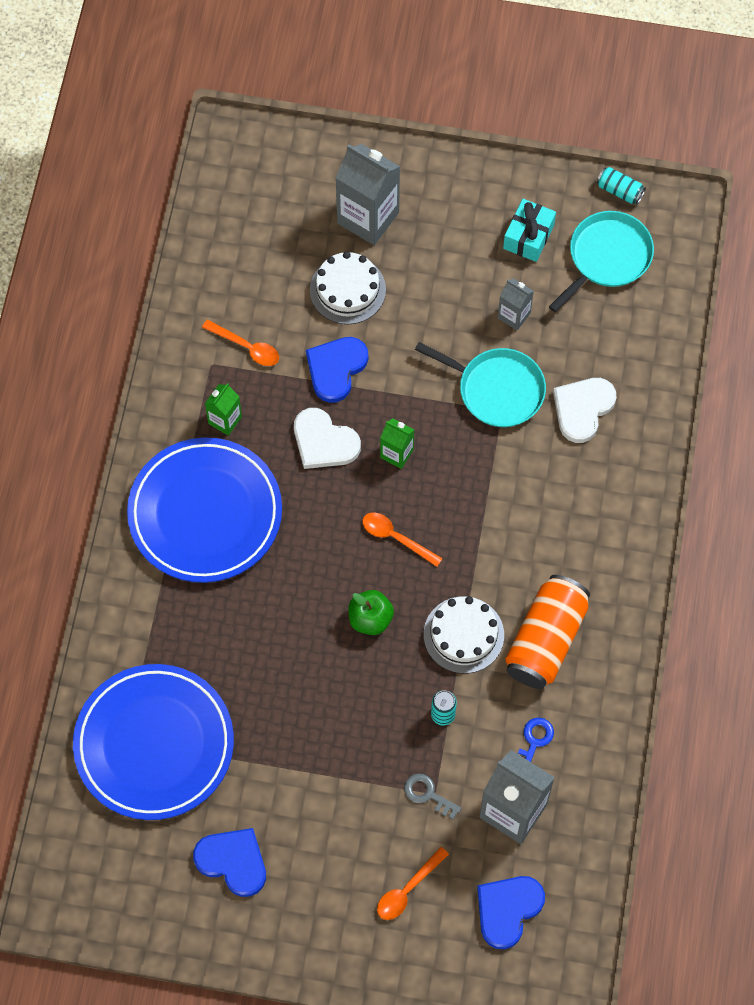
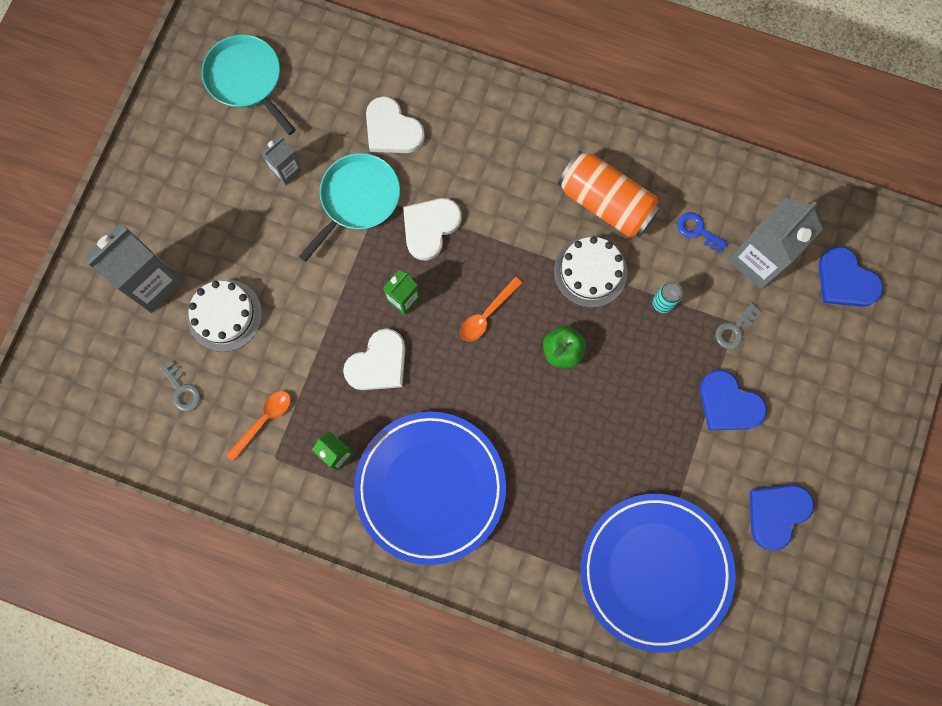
camera: 80 degrees left, 10 degrees up
(264, 268) = (182, 390): none -> grey key
(336, 369) = (305, 340): blue heart -> blue heart (728, 404)
(407, 889) = (818, 362): orange spoon -> none
(480, 466) = (430, 227): none -> white heart
(528, 236) = (209, 142): turquoise gift -> none
(619, 191) = (182, 55): turquoise can -> none

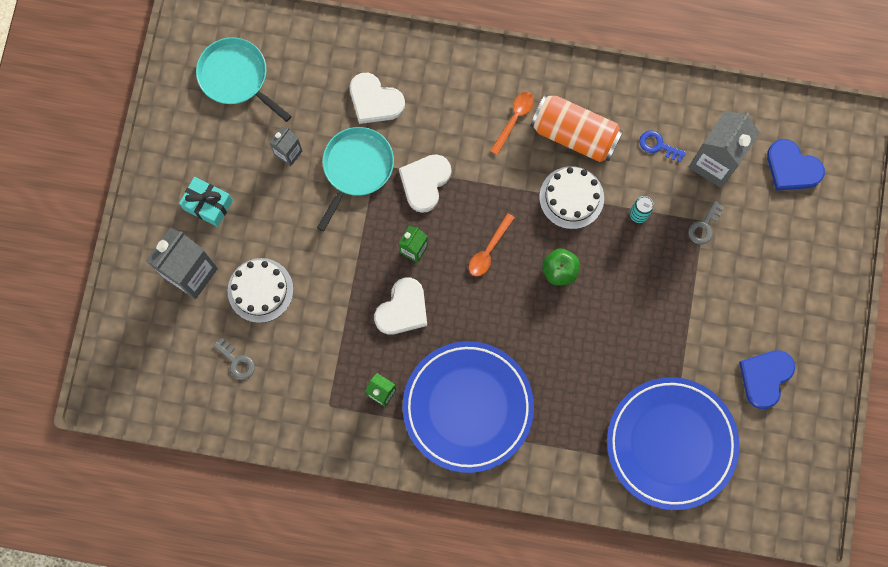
camera: 10 degrees left, 0 degrees up
(187, 212) = (208, 205): none -> turquoise gift
(264, 421) = (313, 375): orange spoon -> orange spoon (514, 119)
(728, 404) = (709, 291): blue heart -> none

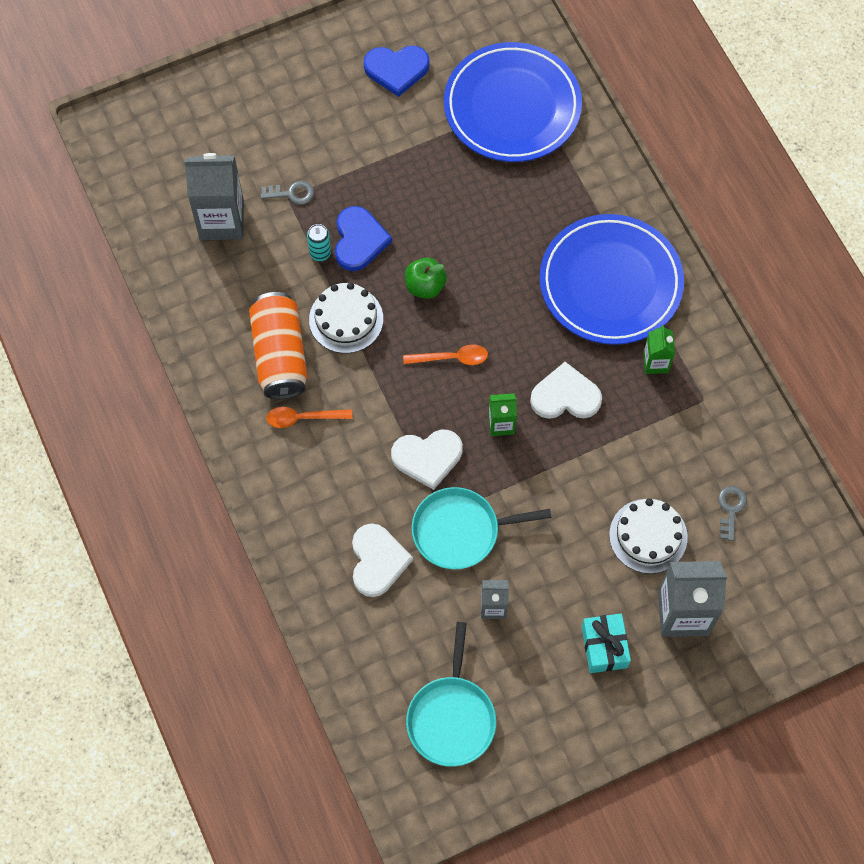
camera: 125 degrees left, 10 degrees down
(658, 145) = (239, 277): blue key -> none
(792, 168) = (181, 155): blue heart -> blue heart (359, 240)

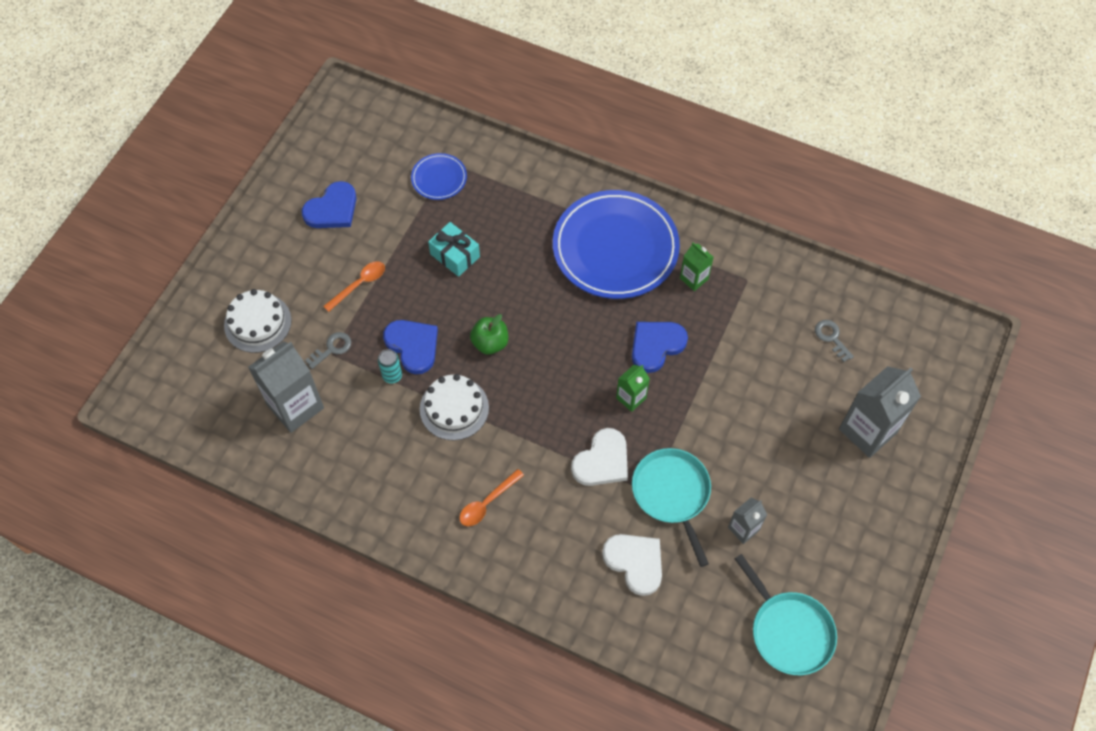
camera: 40 degrees left, 5 degrees down
(280, 355) = (428, 470): orange can -> none
(452, 358) = (555, 378): orange spoon -> orange spoon (359, 284)
(460, 531) = (672, 494): turquoise pan -> turquoise pan turned 120 degrees clockwise
(512, 107) = (439, 178): blue plate -> blue plate, size x0.46
(565, 396) = (656, 345): white heart -> blue heart
(604, 647) = (840, 495): turquoise gift -> turquoise gift (455, 255)
(648, 536) = (797, 397): white cake -> white cake (257, 323)

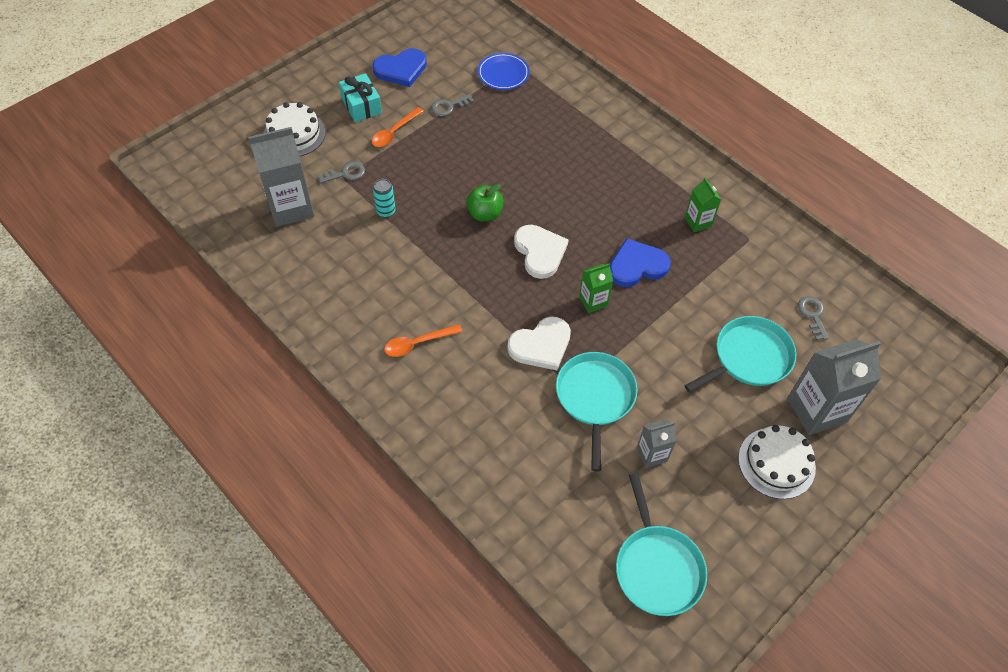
camera: 20 degrees right, 5 degrees down
(359, 284) = (394, 132): orange spoon -> orange spoon turned 150 degrees clockwise
(401, 235) = (449, 106): none -> grey key
(413, 346) = (416, 194): blue heart -> none
(454, 408) = (427, 255): white cake -> white cake (776, 463)
(455, 255) = (487, 136): turquoise gift -> turquoise gift (361, 106)
(615, 248) = (635, 174): blue plate -> none
(635, 562) = (531, 445): white heart -> white heart (540, 252)
(791, 402) = (749, 357): none -> turquoise pan

